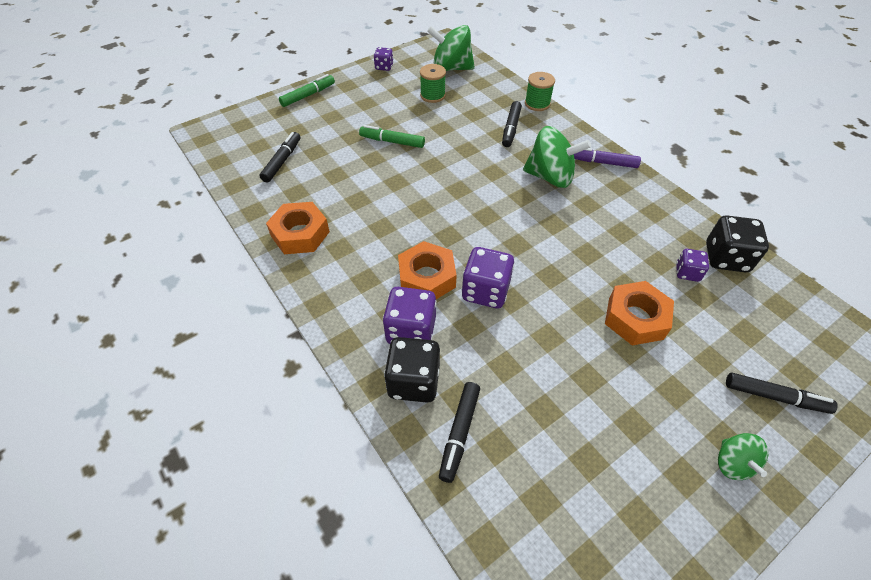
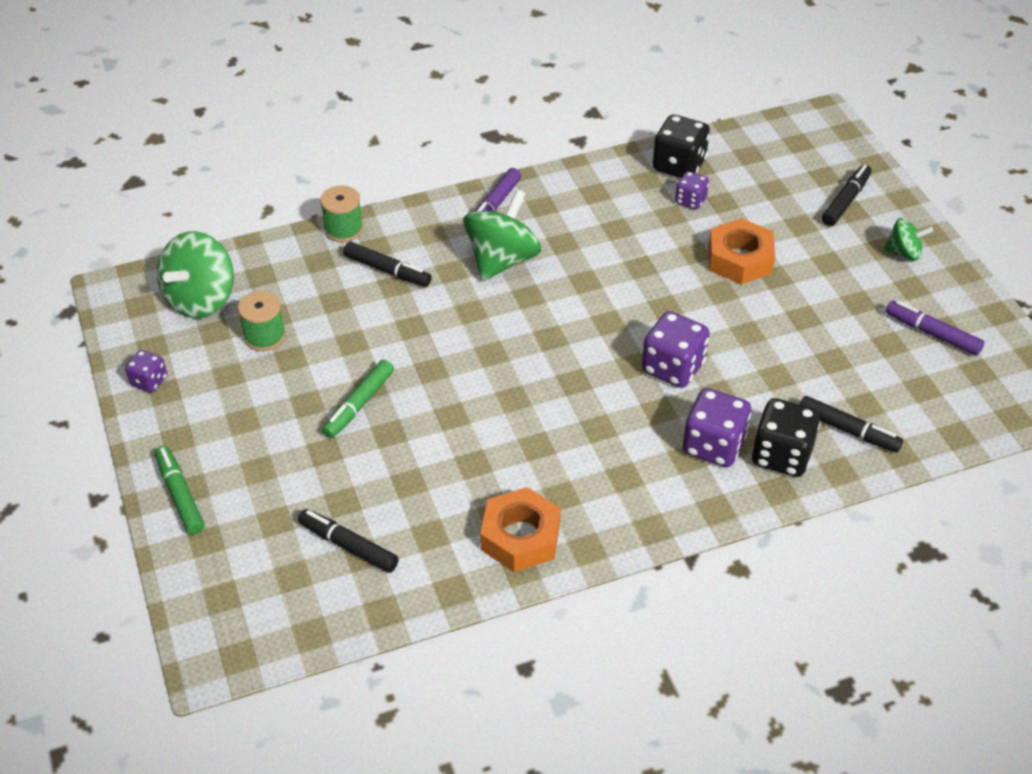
camera: 75 degrees left, 5 degrees down
(427, 277) = (637, 416): orange nut -> none
(624, 504) = (932, 333): none -> purple marker

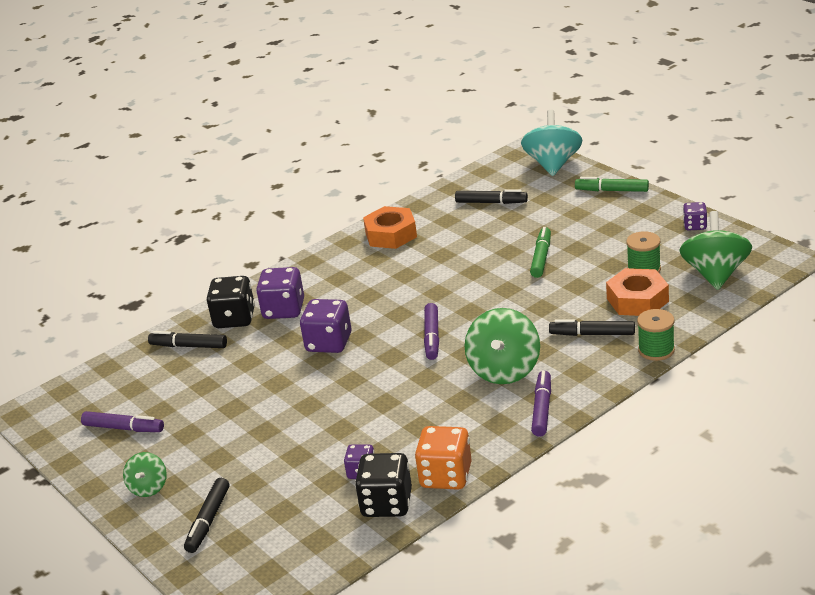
camera: 165 degrees right, 15 degrees down
(180, 495) = (612, 190): green marker -> green marker turned 150 degrees clockwise
(205, 598) = (553, 164): none -> turquoise spinning top
(553, 331) = (432, 337): none -> purple marker
(616, 172) = (446, 476): none -> orange dice
(739, 259) = (299, 435): orange nut -> orange nut (637, 300)
(903, 253) = (148, 487): green spinning top -> green spinning top turned 75 degrees counterclockwise

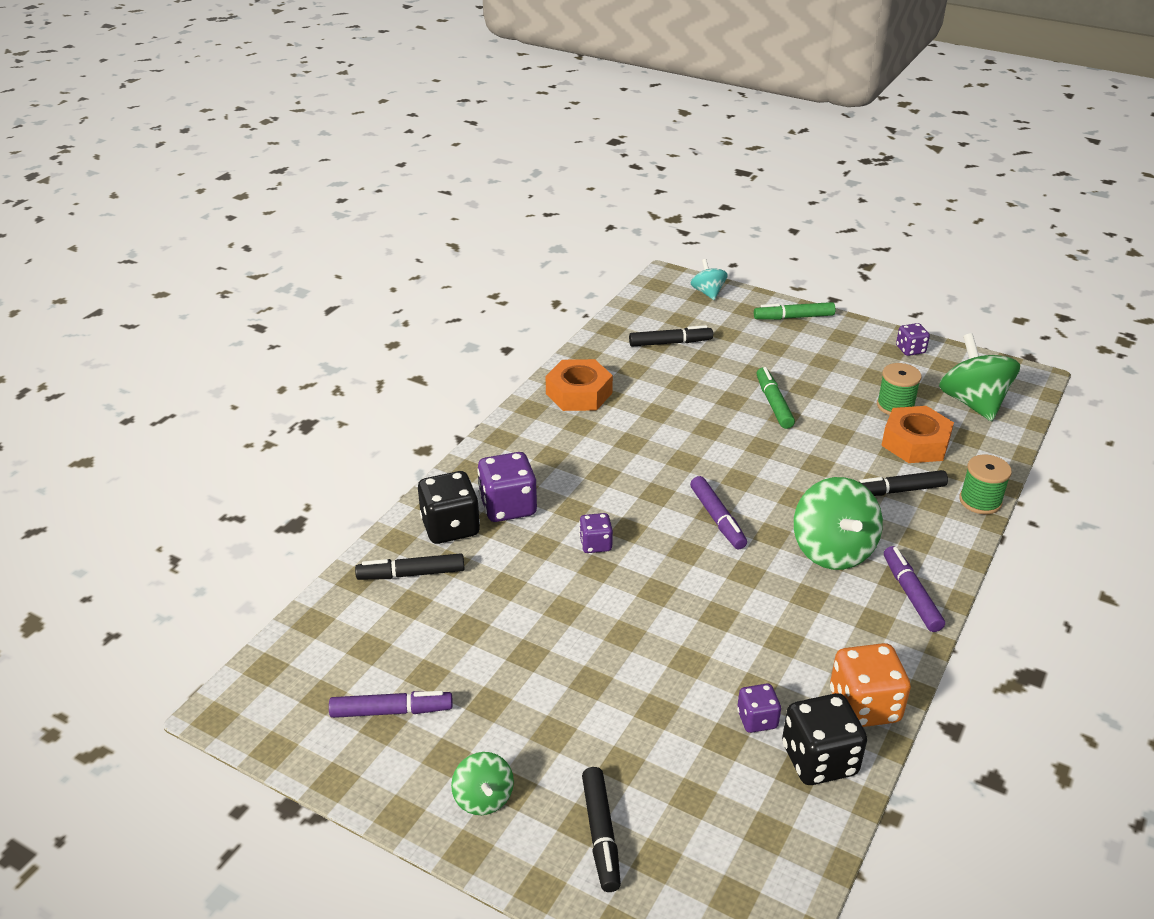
camera: 25 degrees left, 5 degrees up
(329, 343) = (595, 544): purple dice -> purple dice, size x0.57
(553, 164) = (708, 292): turquoise spinning top -> turquoise spinning top, size x0.55

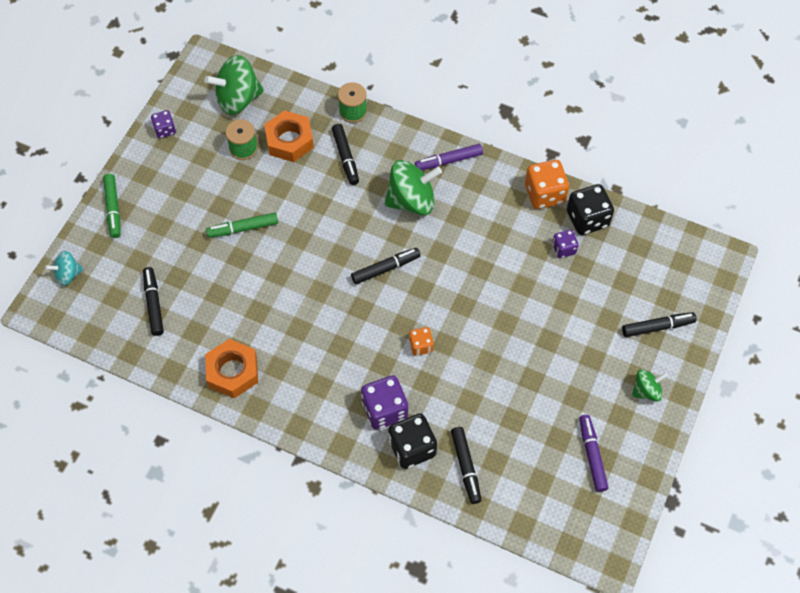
camera: 95 degrees left, 25 degrees up
(595, 544) = (421, 346): purple dice -> orange dice
(717, 519) = (385, 268): purple marker -> black marker

